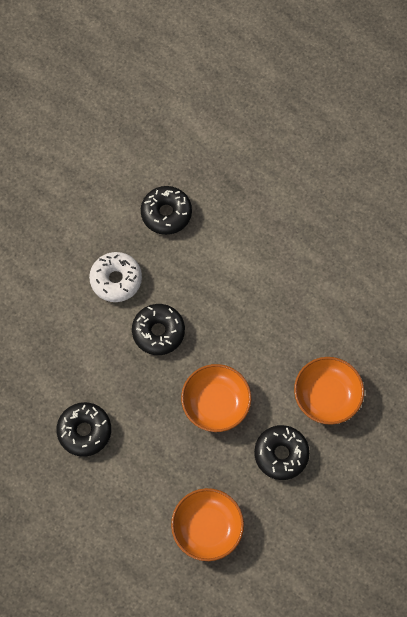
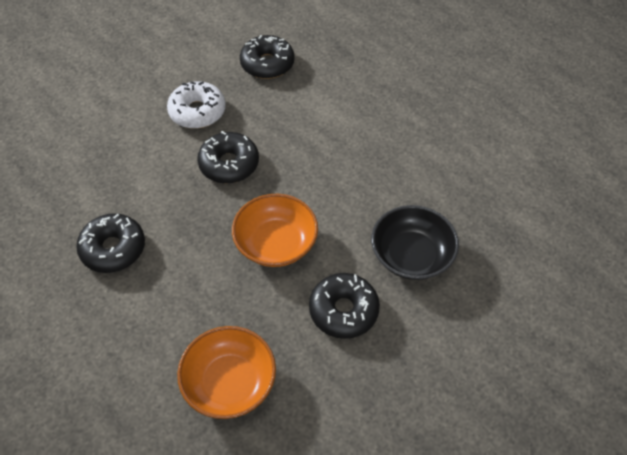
camera: 10 degrees right, 15 degrees down
(327, 396) = (411, 255): orange bowl -> black bowl

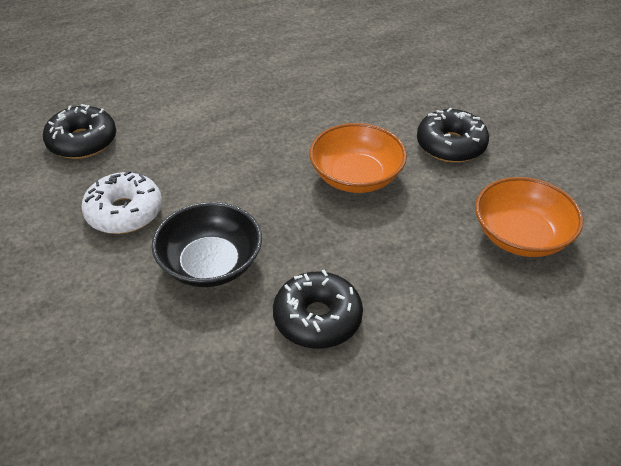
camera: 75 degrees left, 10 degrees down
(229, 164) = (227, 196): black donut -> none
(411, 255) = (399, 93): black bowl -> black bowl (210, 263)

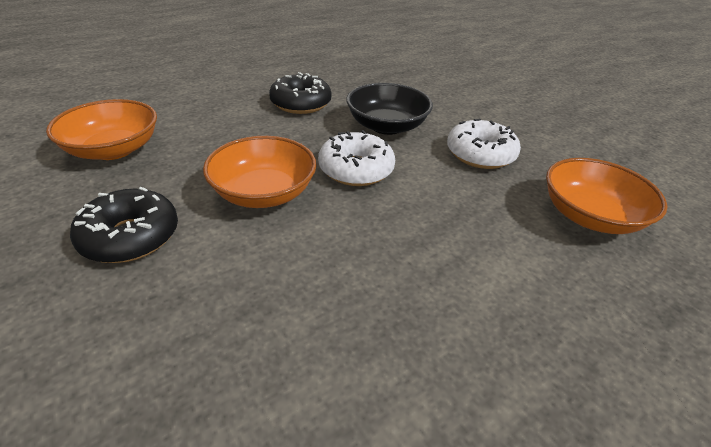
camera: 170 degrees right, 5 degrees down
(82, 141) = (590, 216): black donut -> orange bowl
(267, 198) = (356, 169): none -> white donut

